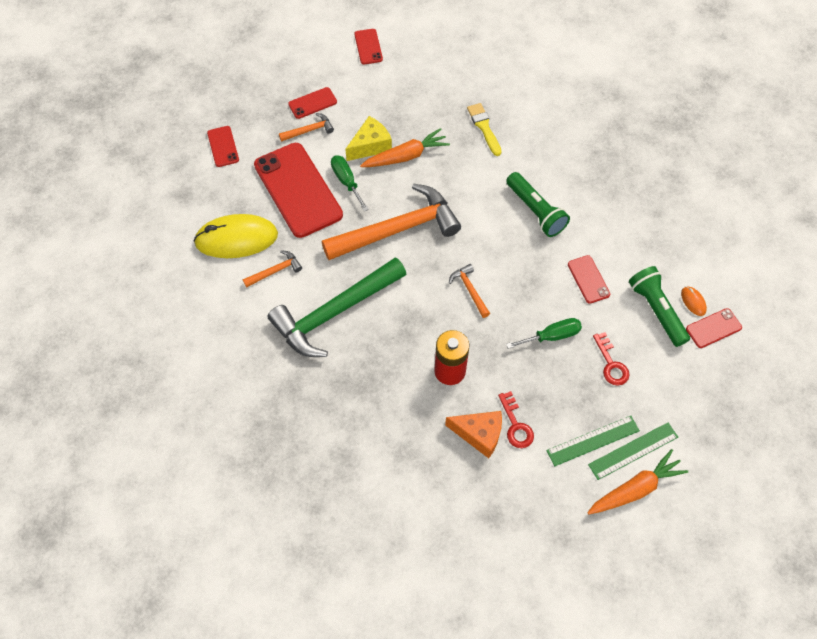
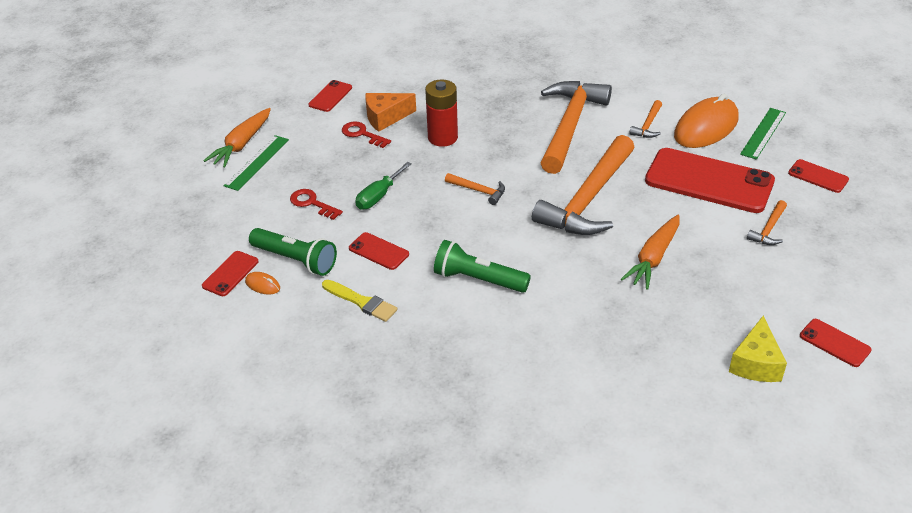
camera: 145 degrees right, 20 degrees down
(236, 239) = (706, 127): yellow mouse -> orange mouse
(312, 103) = (801, 253): red phone -> red phone (330, 96)
(334, 313) = (570, 125): green hammer -> orange hammer
(346, 182) = (678, 209): green screwdriver -> none
(370, 146) = (697, 248): yellow cheese -> yellow cheese (756, 363)
(484, 127) = (610, 329): yellow brush -> yellow brush (361, 302)
(593, 440) = (294, 153): green ruler -> green ruler (763, 133)

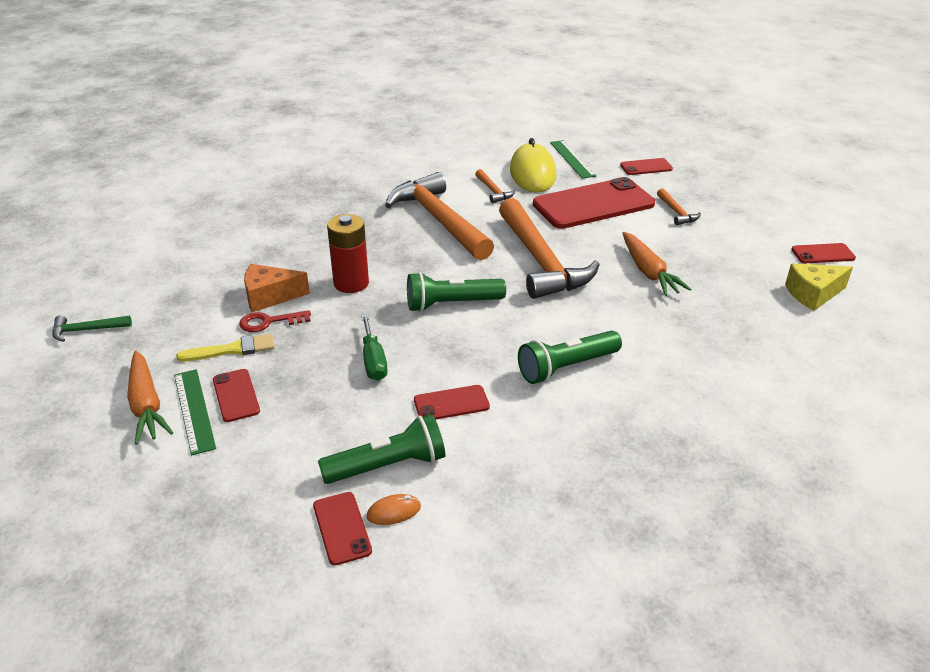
camera: 50 degrees left, 5 degrees down
(273, 81) = (86, 330): none -> green hammer
(312, 203) = (318, 407): red key -> none
(330, 96) = (179, 309): red phone -> red phone (236, 395)
(361, 302) = (509, 454): yellow brush -> yellow brush (232, 350)
(385, 118) = (269, 297): orange cheese -> orange cheese turned 60 degrees clockwise
(479, 191) = (451, 304): orange hammer -> green flashlight
(706, 127) = (532, 173): orange mouse -> yellow mouse
(756, 363) = (813, 294): yellow cheese -> yellow cheese turned 105 degrees clockwise

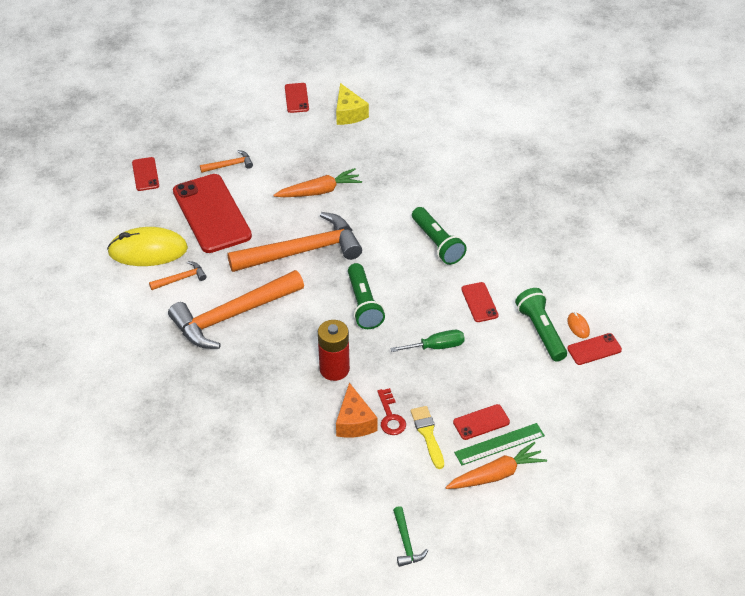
camera: 90 degrees left, 10 degrees up
(572, 159) = (121, 222): green ruler -> none

